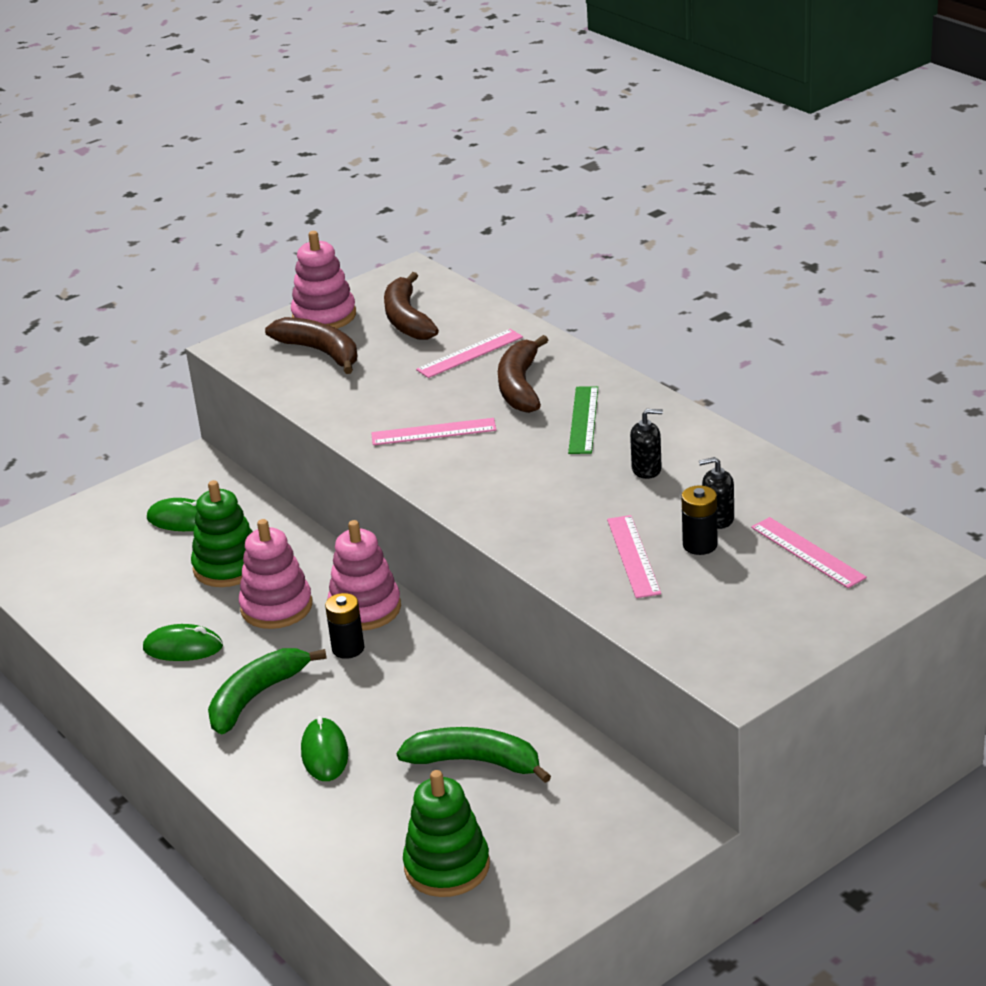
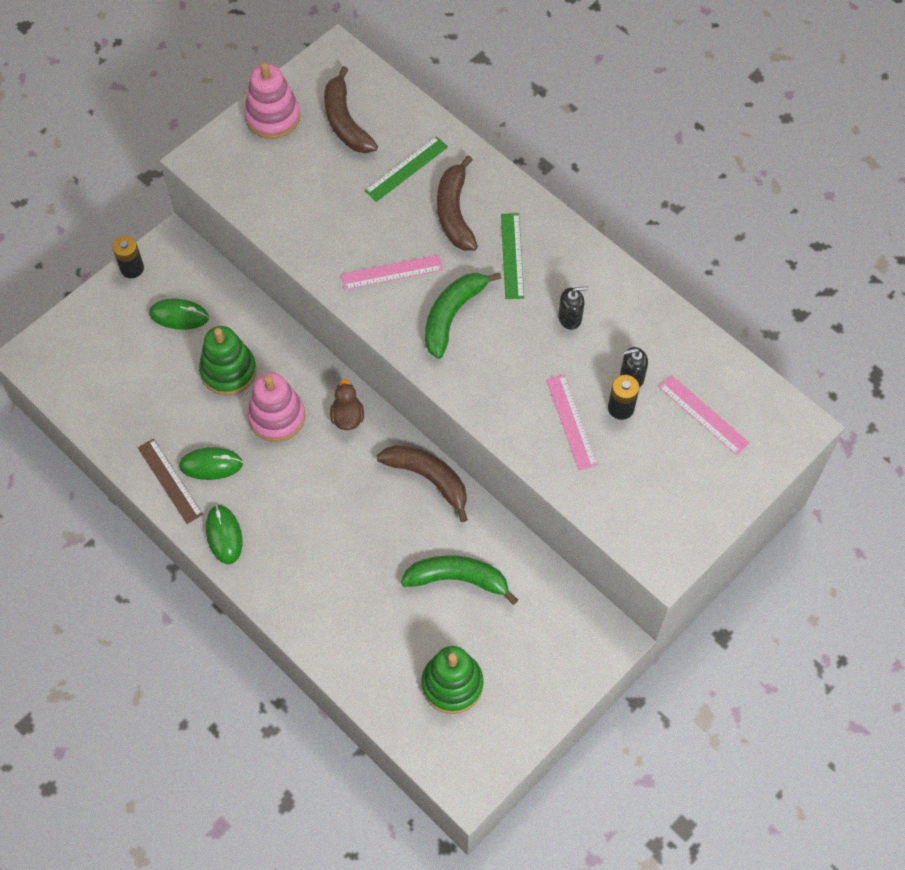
camera: 10 degrees left, 30 degrees up
(128, 660) = (170, 481): none -> brown ruler
(256, 697) = (280, 517): green banana -> green banana (452, 315)
(320, 352) = (279, 167): brown banana -> brown banana (428, 478)
(324, 753) = (343, 575): green mouse -> green mouse (224, 535)
(348, 648) = (342, 462): black battery -> black battery (132, 268)
(365, 609) = (347, 417): pink stacking toy -> brown duck
(470, 353) = (406, 168): pink ruler -> green ruler

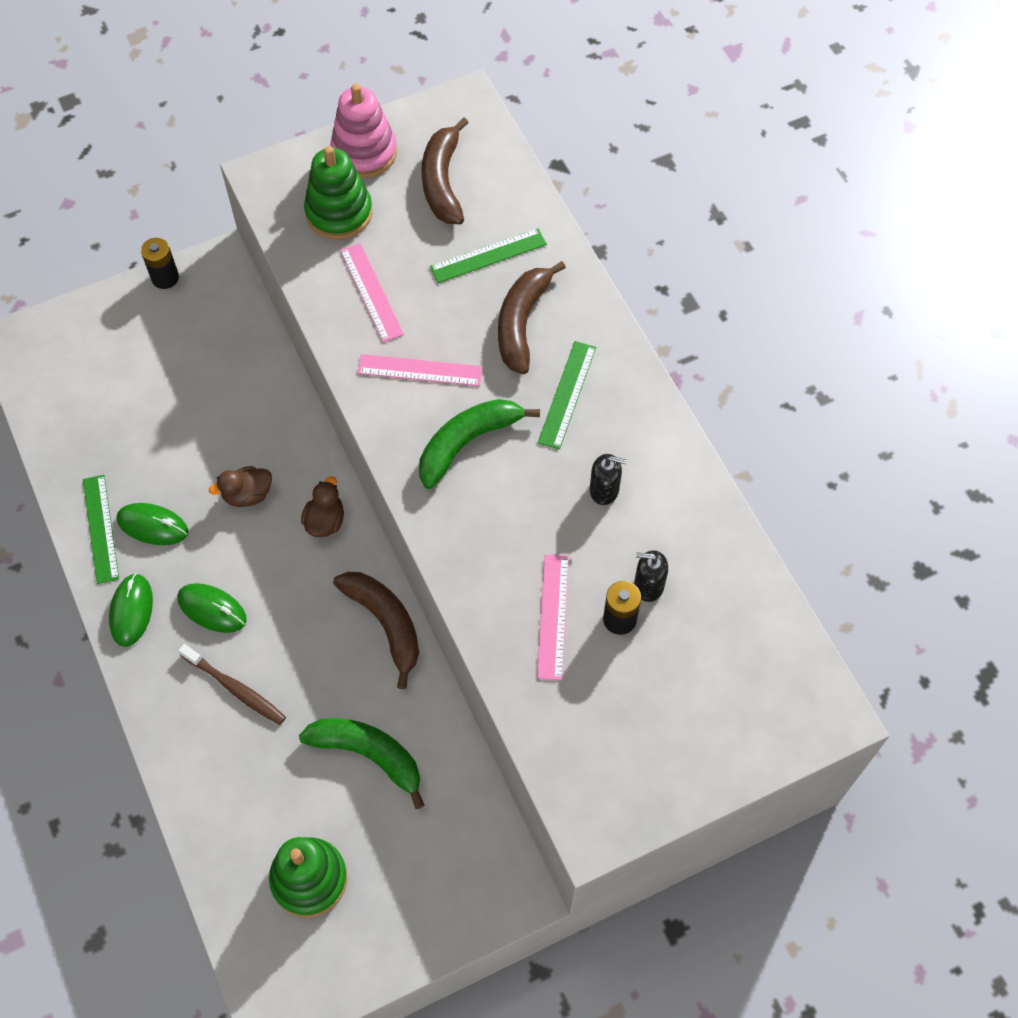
camera: 20 degrees right, 0 degrees up
(170, 481) = (101, 528): brown ruler -> green ruler
(179, 316) = (192, 346): green mouse -> green mouse (212, 609)
(228, 371) = (217, 425): green stacking toy -> green stacking toy (339, 213)
(277, 417) = (247, 495): pink stacking toy -> brown duck
(332, 565) = (235, 688): none -> brown toothbrush
(703, 415) = (716, 661): pink ruler -> pink ruler (371, 292)

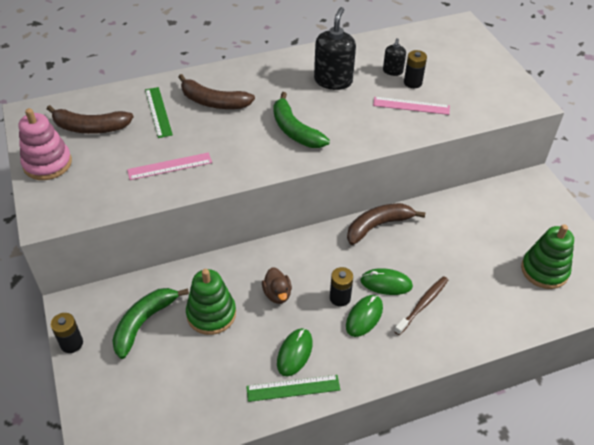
camera: 85 degrees left, 15 degrees down
(131, 611) = (363, 367): green mouse -> green mouse (386, 283)
(244, 575) = (340, 298): none -> black battery
(325, 521) = (303, 252): brown duck -> none
(339, 213) = (96, 179): green stacking toy -> green stacking toy (211, 314)
(369, 755) = (464, 238): green banana -> green banana (144, 323)
(420, 370) = (238, 147): pink ruler -> none
(567, 394) = (268, 88): green ruler -> none
(604, 490) = (333, 81): black soap dispenser -> black soap dispenser, size x1.86

